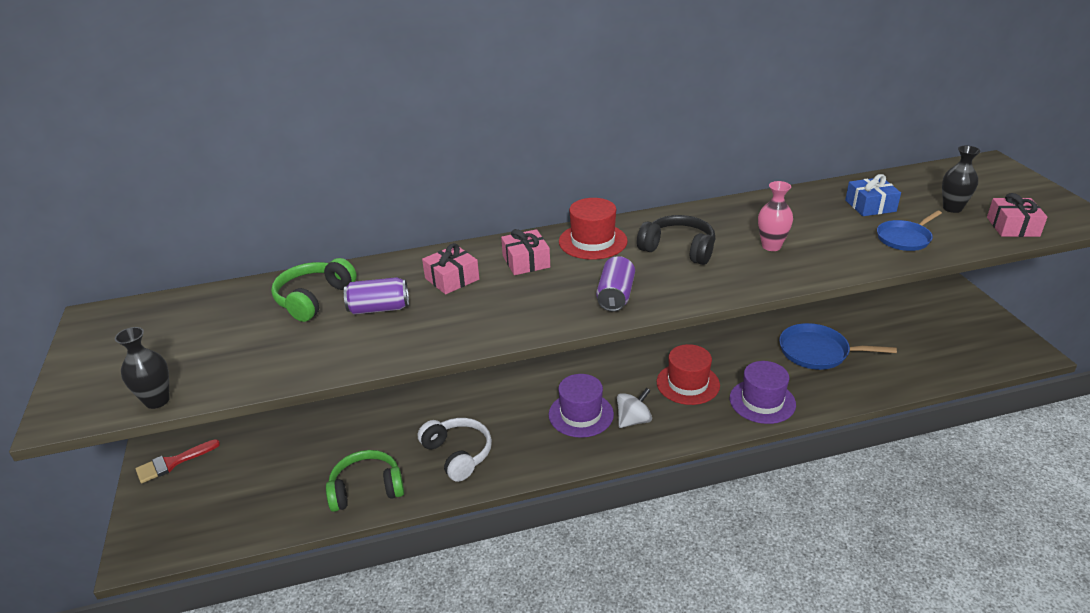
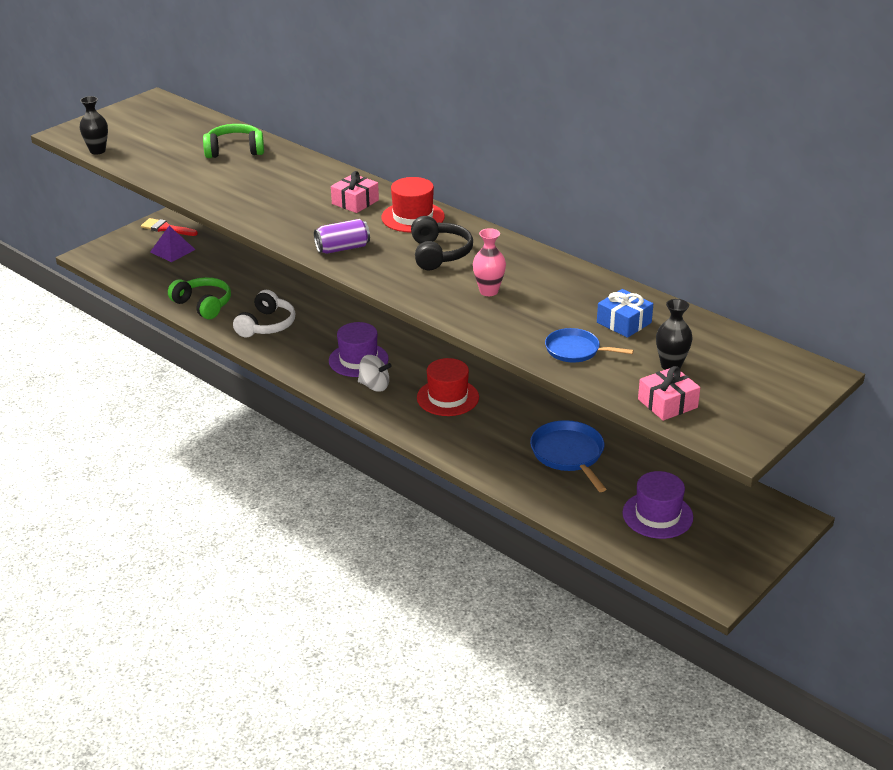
camera: 55 degrees right, 0 degrees up
(226, 474) = (172, 251): none -> purple pyramid
(379, 309) = (244, 174): purple can -> none
(452, 279) = (304, 184): pink gift -> none
(762, 401) = (461, 442): purple hat -> purple hat (657, 515)

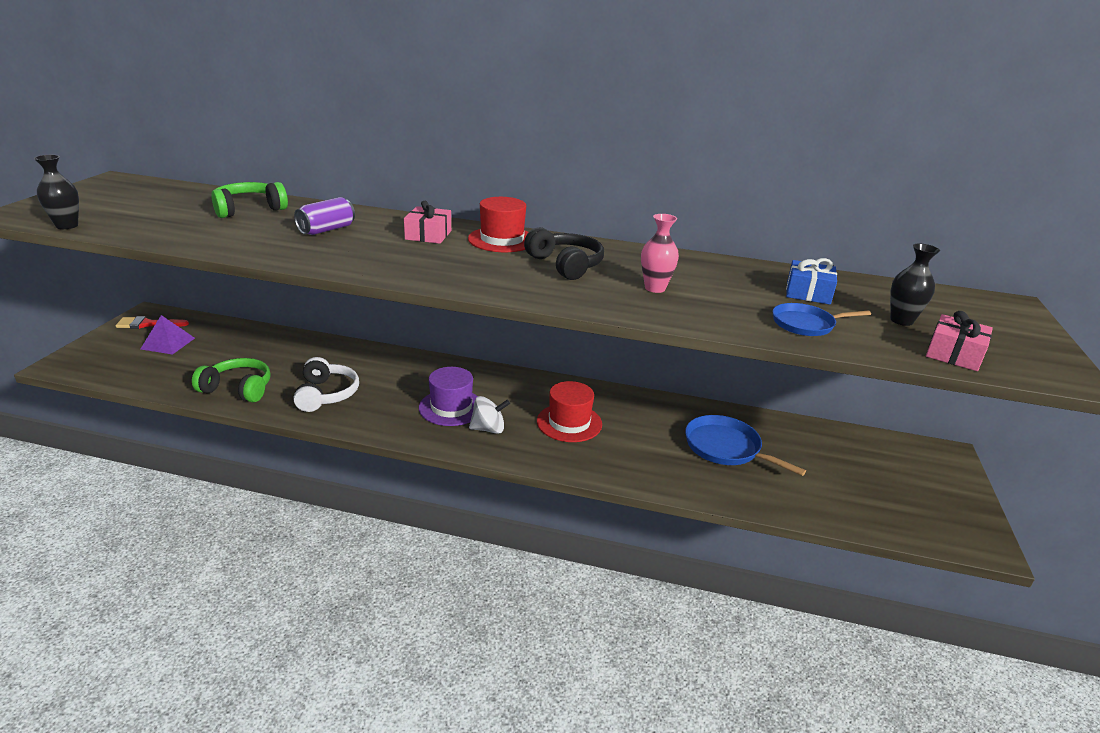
camera: 30 degrees left, 5 degrees down
(342, 248) = (459, 274): purple can -> purple can (326, 230)
(657, 515) = (856, 484): purple hat -> none

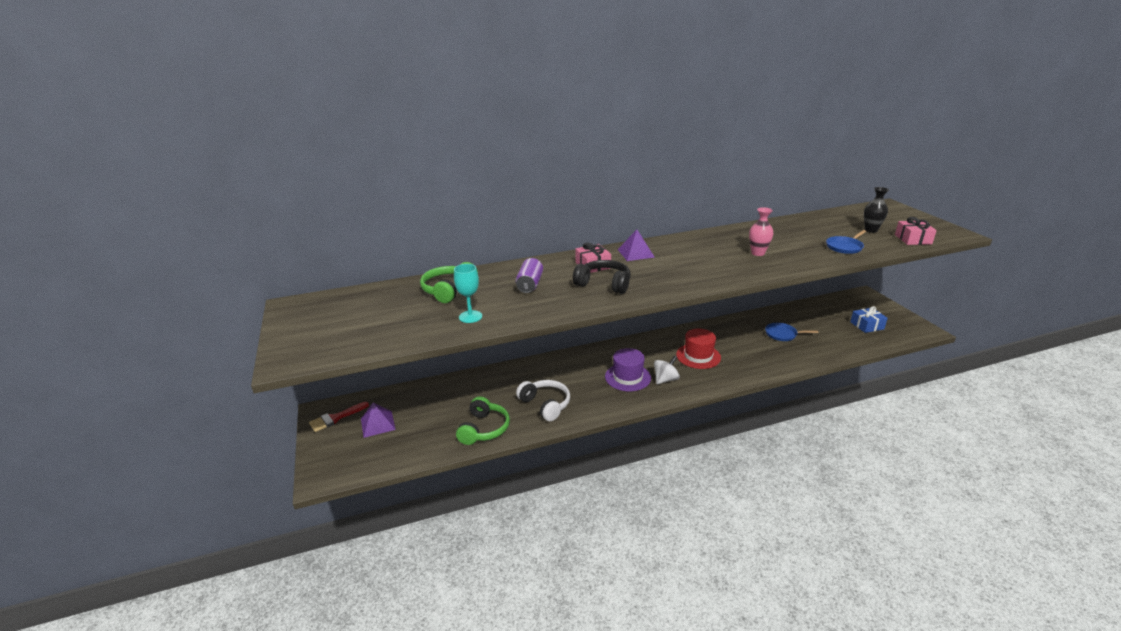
camera: 30 degrees left, 0 degrees up
(67, 226) = (353, 352): black vase -> none
(212, 235) = (470, 317): none -> turquoise goblet
(238, 389) = (484, 429): green headphones -> green headphones turned 120 degrees clockwise
(502, 240) = (635, 253): red hat -> purple pyramid
(565, 265) = (695, 256): black headphones -> black headphones (604, 284)
(725, 448) = (782, 334): blue pan -> blue pan, size x0.66
(808, 293) = (816, 230): blue gift -> blue gift (867, 325)

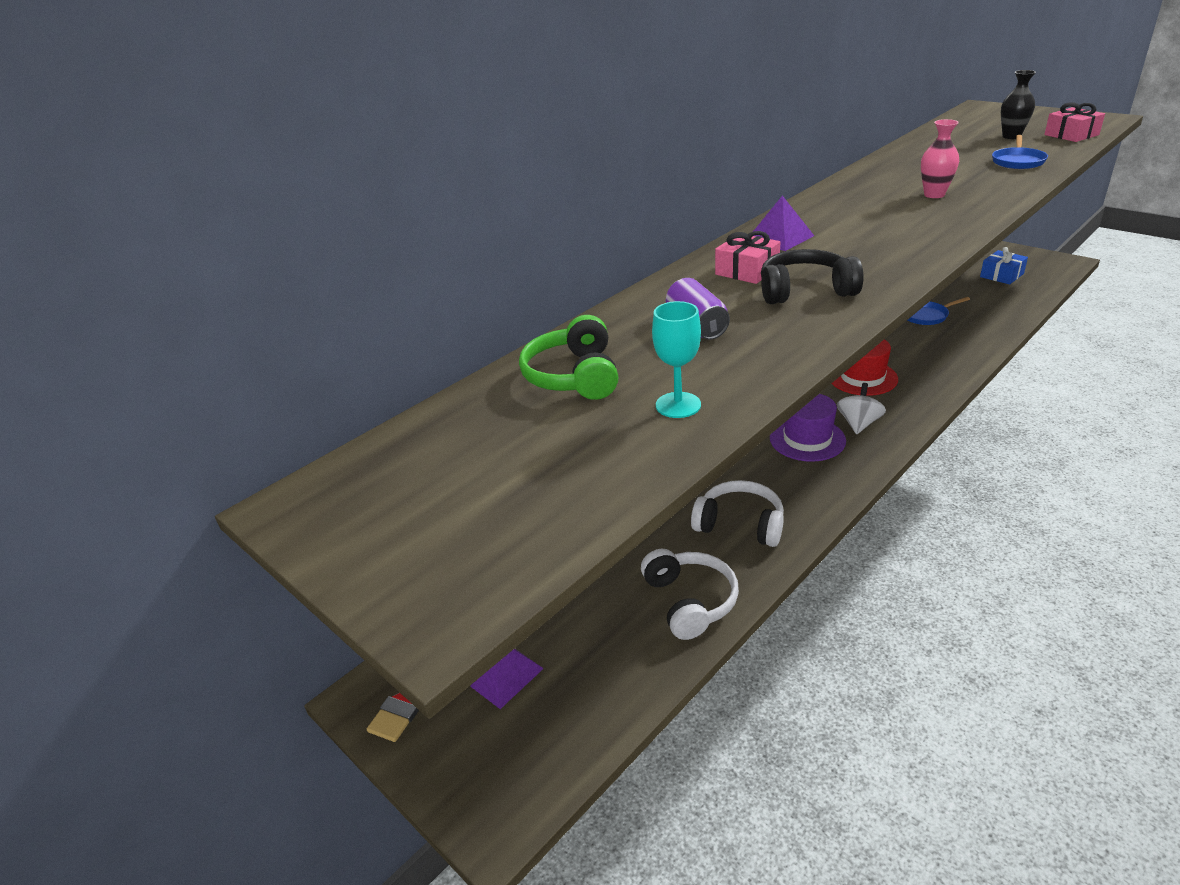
camera: 25 degrees left, 5 degrees up
(484, 429) = (690, 601): green headphones -> white headphones

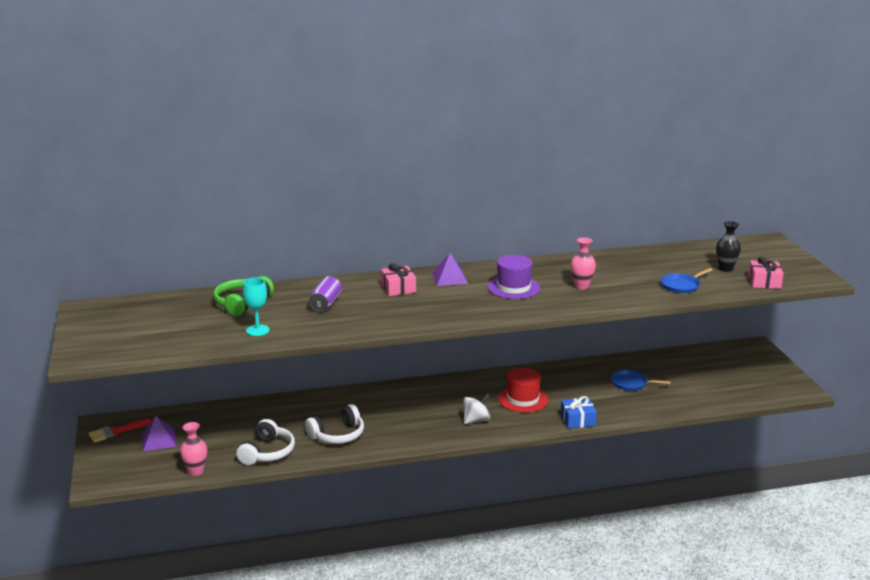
camera: 30 degrees right, 10 degrees down
(632, 695) = (196, 471): none -> pink vase
(740, 524) = (337, 435): white headphones -> white headphones turned 90 degrees clockwise
(805, 291) = (402, 308): black headphones -> none
(807, 439) = (435, 415): purple hat -> purple hat (513, 288)
(1001, 275) = (736, 381): blue gift -> blue gift (578, 420)

